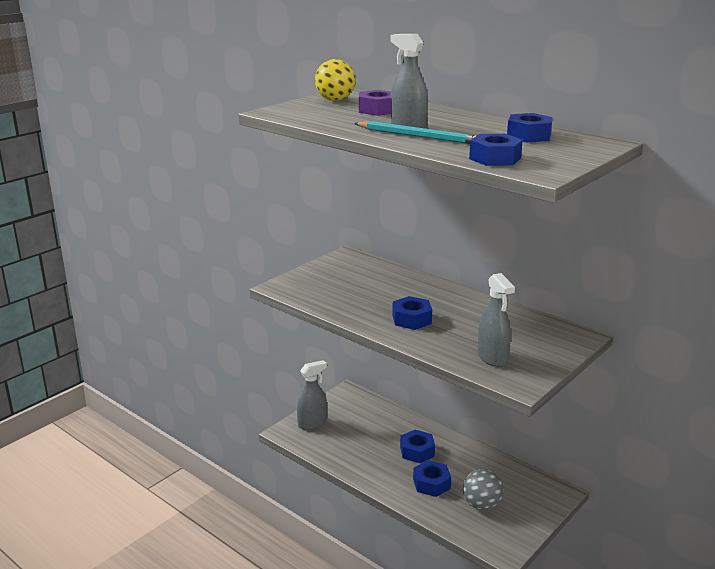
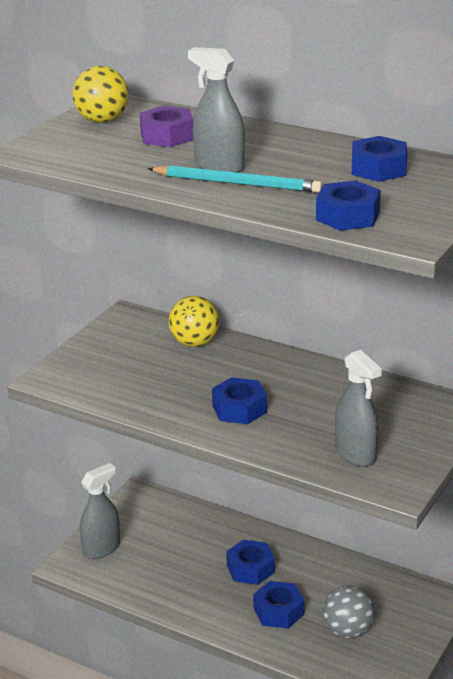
camera: 10 degrees left, 5 degrees up
(391, 275) = (194, 343): none -> yellow ball

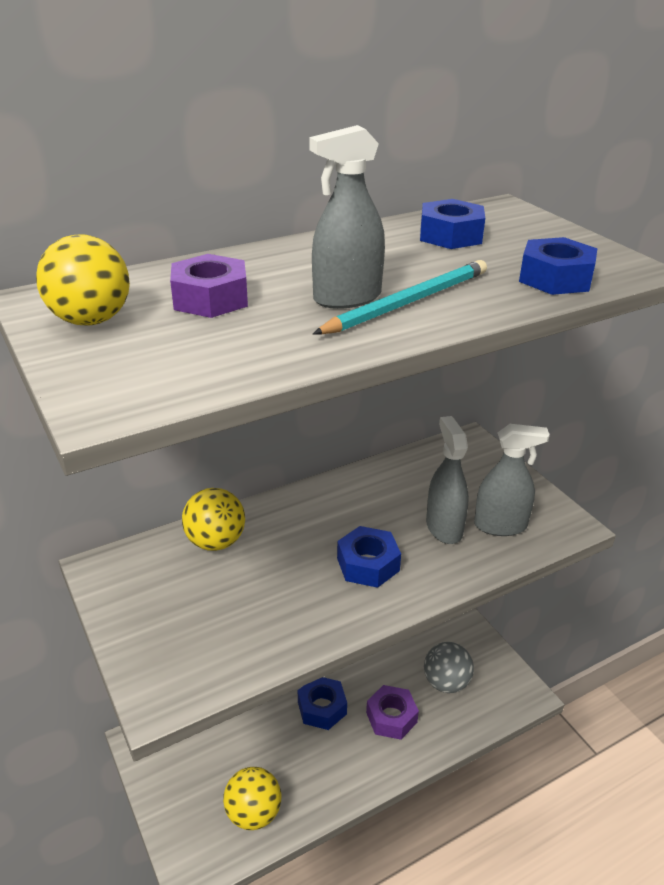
camera: 60 degrees left, 5 degrees up
(101, 548) = (192, 820): grey spray bottle -> grey spray bottle (444, 527)
(130, 574) = (253, 813): none -> yellow ball
(278, 611) = (391, 717): blue nut -> purple nut

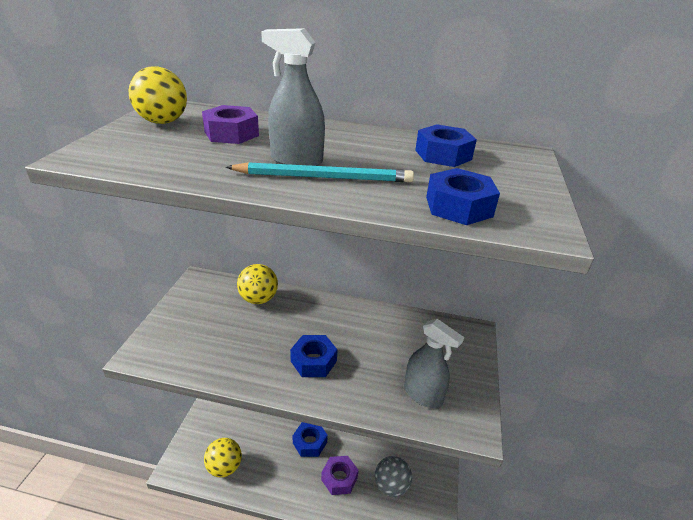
camera: 40 degrees right, 0 degrees up
(444, 527) = (384, 371): grey spray bottle -> none

